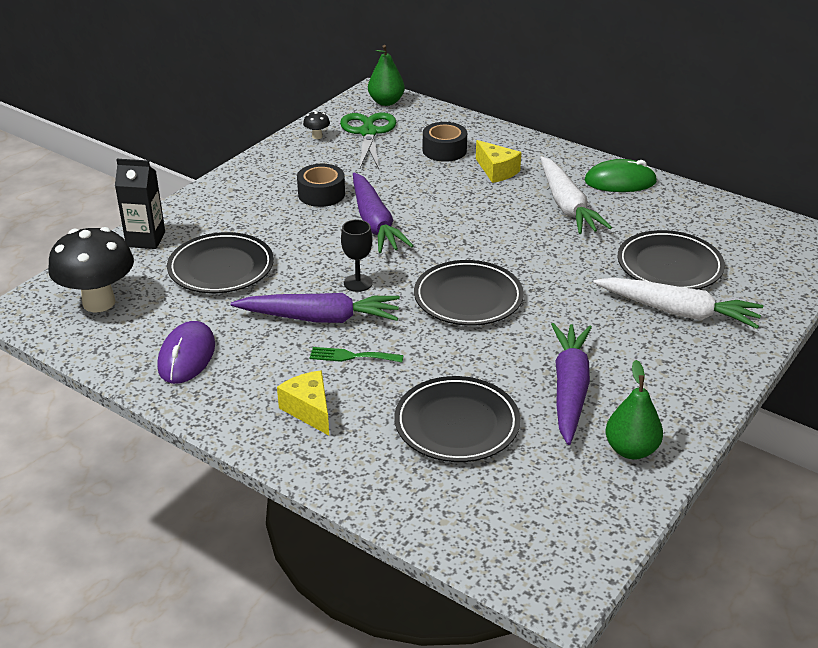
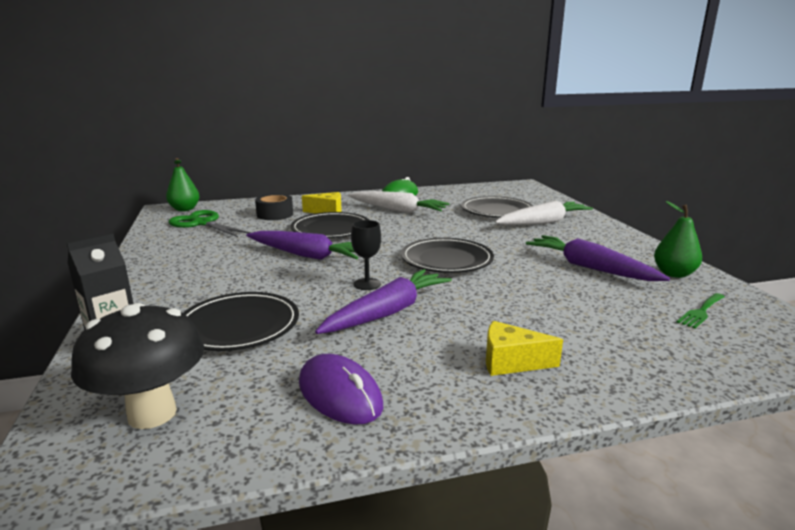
camera: 50 degrees left, 15 degrees down
(317, 136) = (164, 236): black mushroom -> none
(321, 194) = (233, 258): black tape -> none
(351, 356) = (458, 318): green fork -> green fork (701, 312)
(457, 424) = (594, 312): black plate -> black plate (331, 229)

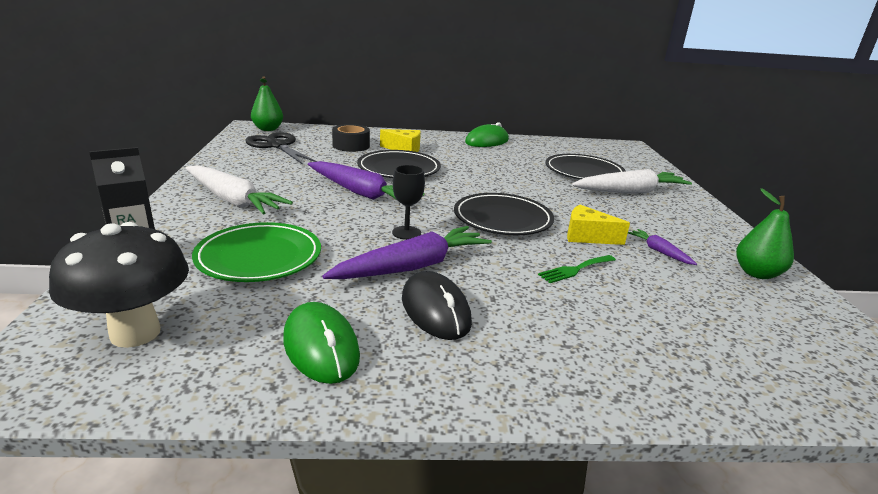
camera: 10 degrees right, 5 degrees up
(202, 223) = (277, 146): green scissors -> black scissors
(239, 326) = (259, 257): black plate -> green plate
(339, 394) = (321, 347): purple mouse -> green mouse
(397, 210) = (477, 157): white carrot -> white carrot (232, 200)
(426, 345) = (435, 310): none -> black mouse
(511, 362) = (517, 344): yellow cheese -> yellow cheese (587, 236)
(590, 268) = (659, 251): purple carrot -> purple carrot, size x0.48
(701, 312) = (769, 324): green fork -> green fork (575, 269)

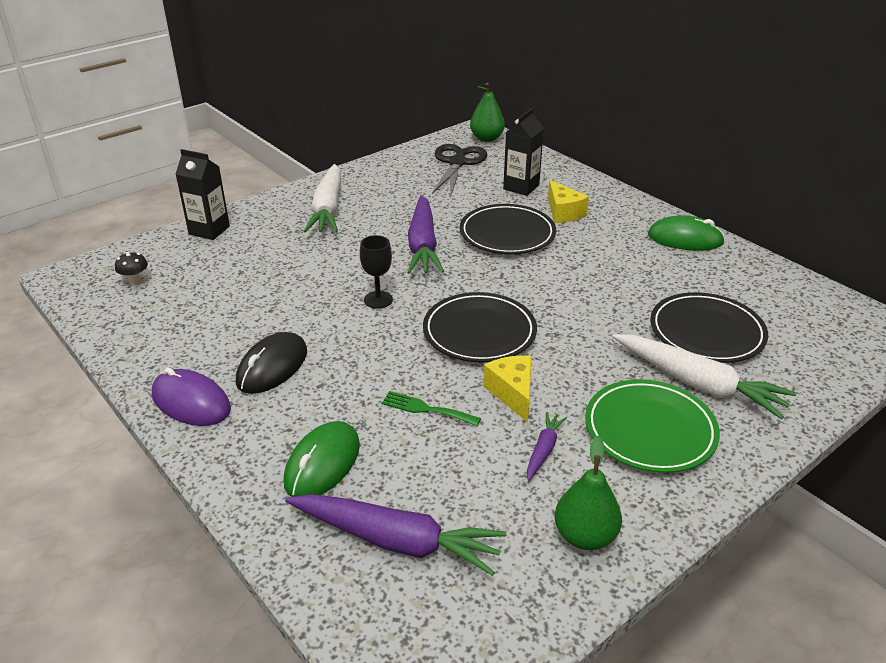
camera: 55 degrees right, 10 degrees up
(135, 333) = (135, 281): black mushroom -> black mushroom, size x0.40
(259, 257) = (260, 266): green plate -> green plate (650, 430)
(321, 347) = (181, 345): green mouse -> green mouse (322, 463)
(351, 145) = (521, 187): black tape -> black carton
(412, 267) = (324, 328): purple carrot -> purple carrot (395, 540)
(435, 377) = (191, 402): none -> purple mouse

